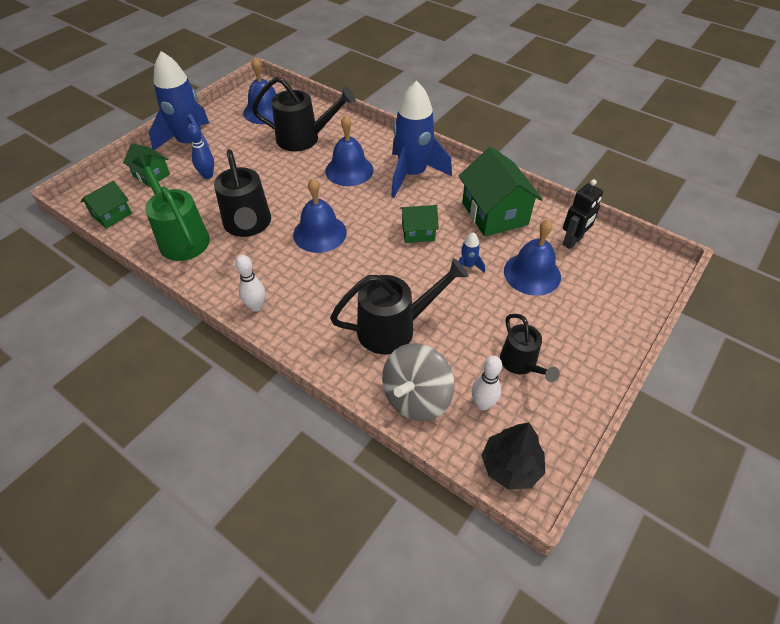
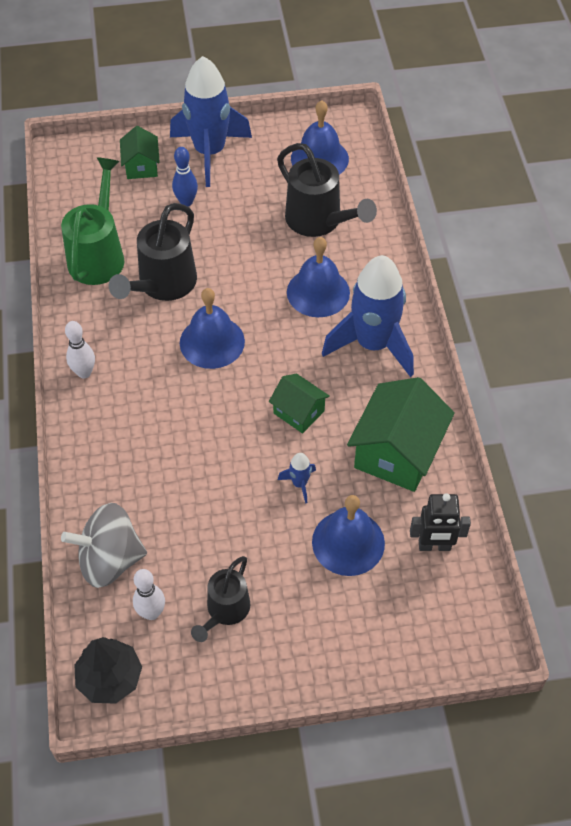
camera: 45 degrees right, 5 degrees up
(112, 215) = (70, 188): green house -> none
(395, 328) = (165, 487): black watering can -> none

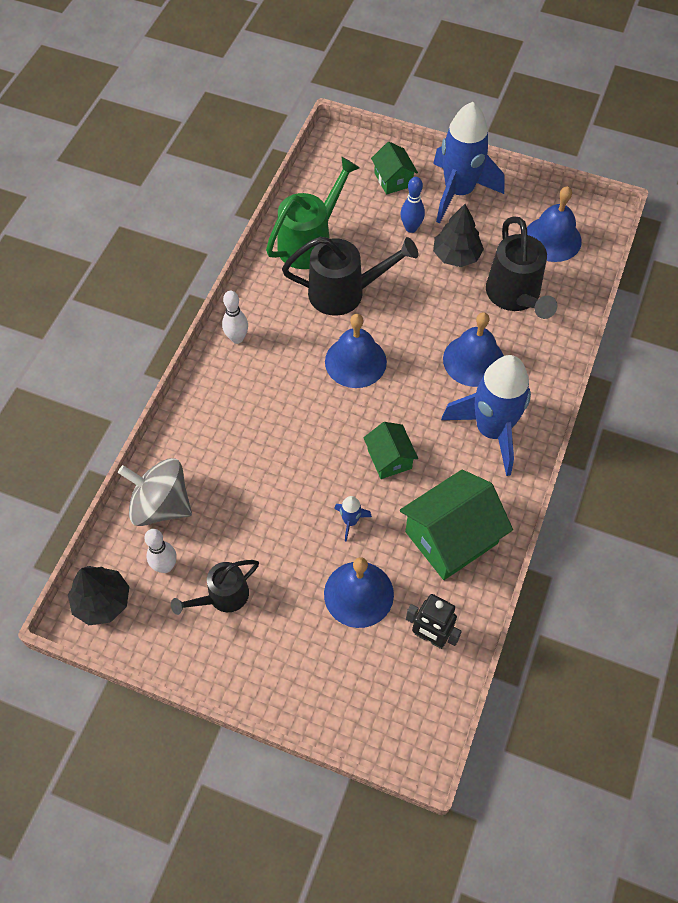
camera: 30 degrees right, 5 degrees up
(141, 166) = (393, 179): green house -> green house turned 45 degrees counterclockwise
(162, 285) = (345, 293): black watering can -> black watering can turned 150 degrees counterclockwise
(244, 208) = (456, 255): none -> black tree

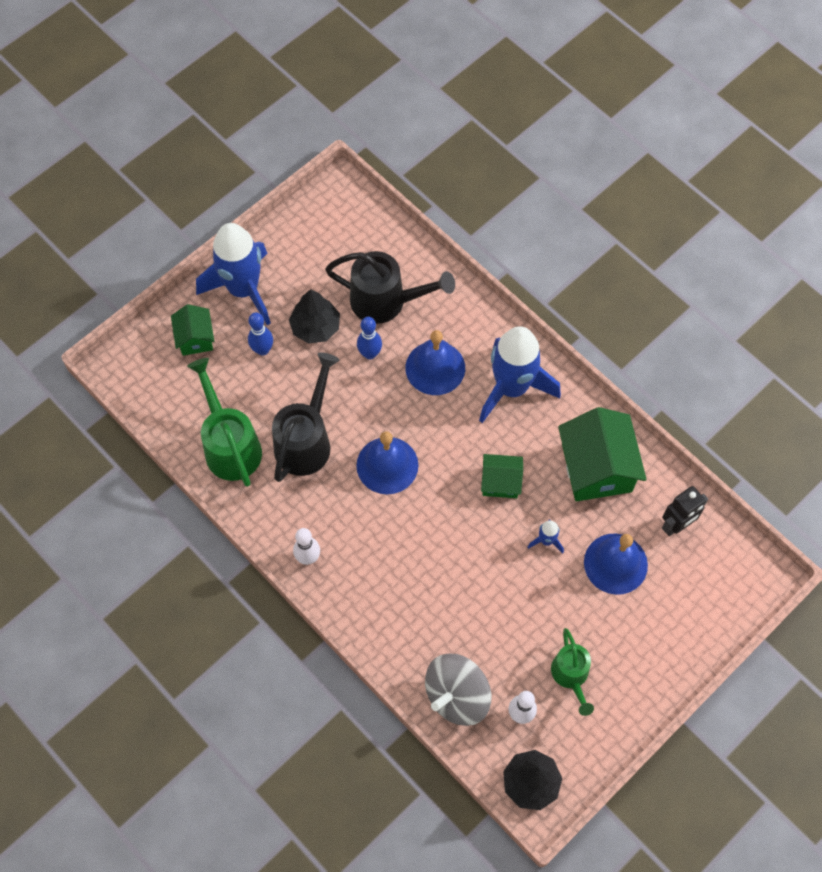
camera: 65 degrees left, 5 degrees up
(222, 597) = (571, 676): black watering can -> green watering can
(393, 179) = (195, 338): green house -> green house turned 75 degrees clockwise
(456, 305) = (370, 354): none -> blue bowling pin
(552, 239) = (340, 240): blue bell -> none

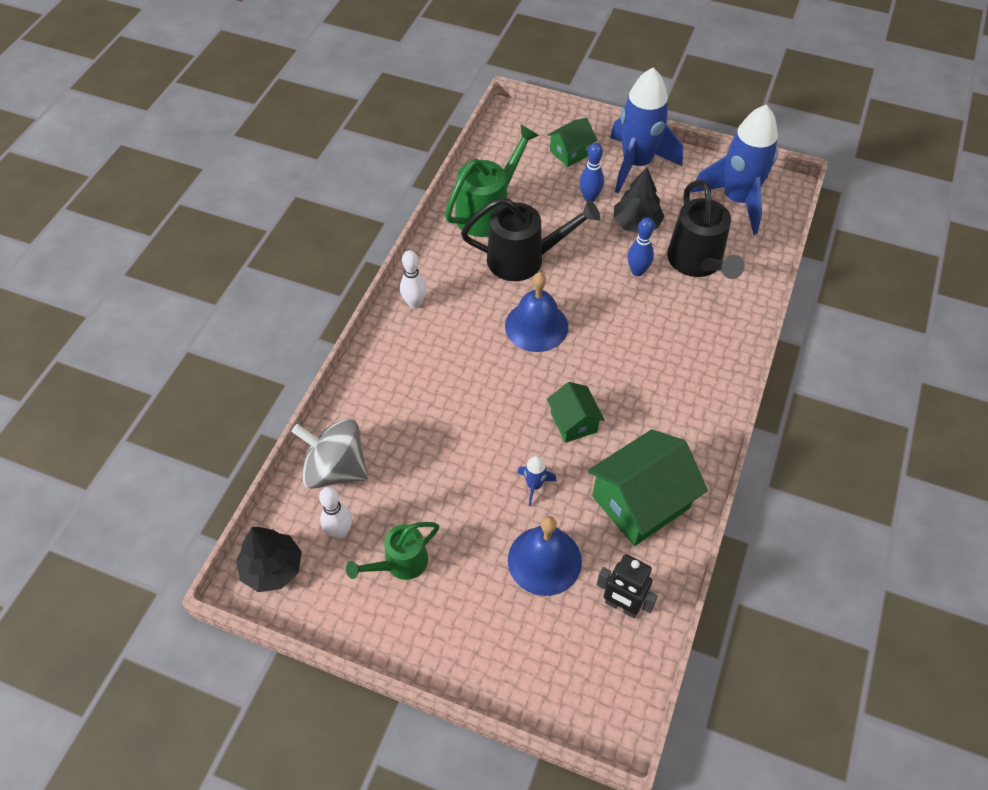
camera: 65 degrees right, 10 degrees down
(435, 368) = (657, 325): blue bell -> none
(512, 388) = (679, 394): blue rocket -> blue rocket (737, 200)

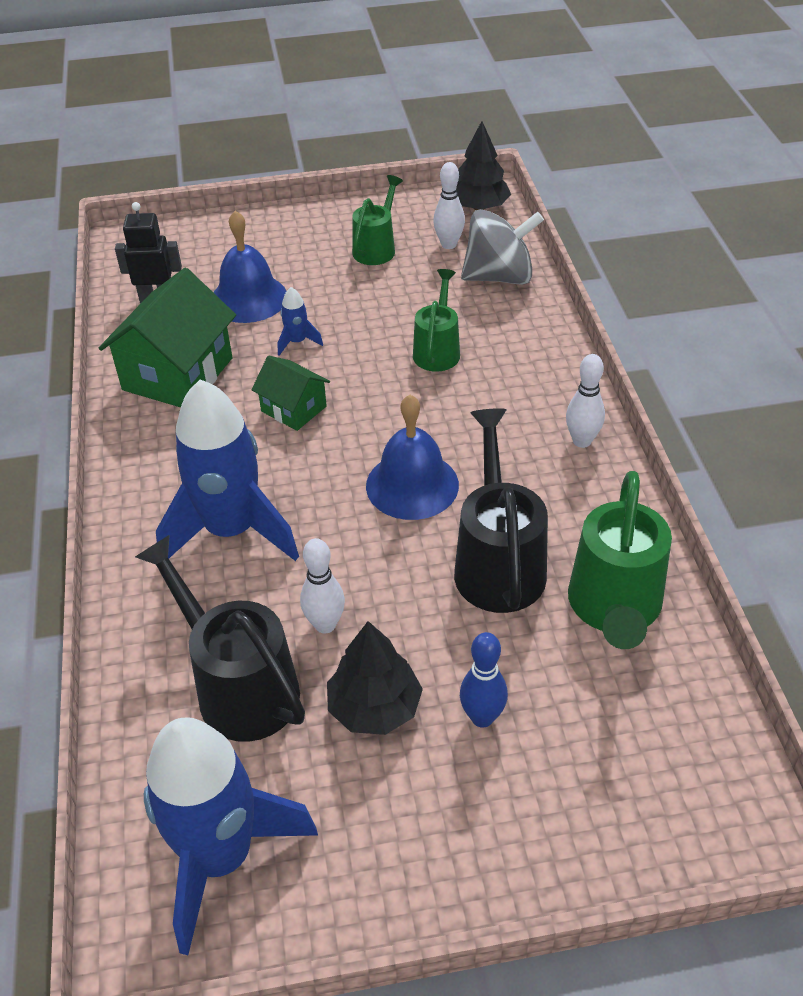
camera: 150 degrees right, 10 degrees down
(440, 421) = (438, 350): none -> green watering can
(524, 259) = (498, 562): black watering can -> black watering can turned 120 degrees clockwise
(570, 152) = (585, 799): green house -> none
(636, 164) = (450, 840): blue rocket -> blue rocket (231, 531)
(637, 271) = (325, 624): blue bowling pin -> white bowling pin

